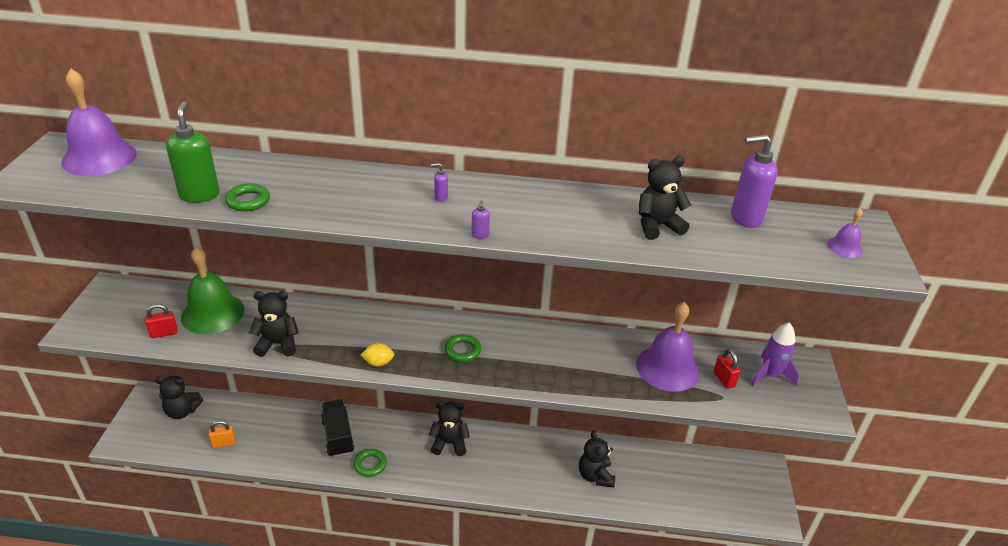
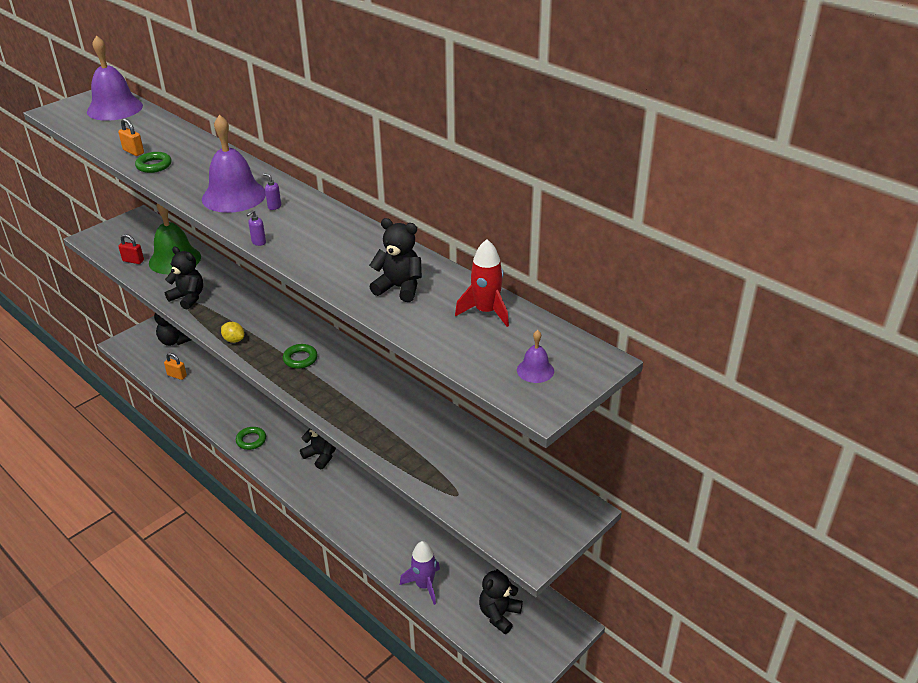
camera: 40 degrees right, 0 degrees up
(199, 195) = (133, 152): green soap dispenser -> orange padlock
(338, 436) = (251, 409): black truck -> none
(595, 476) = (406, 542): black teddy bear -> black teddy bear (499, 614)
(668, 368) = (442, 449): purple bell -> purple bell (234, 196)
(723, 379) = (478, 482): red padlock -> none
(745, 218) = (486, 311): purple soap dispenser -> red rocket
(770, 375) = (526, 501): purple rocket -> purple rocket (424, 585)

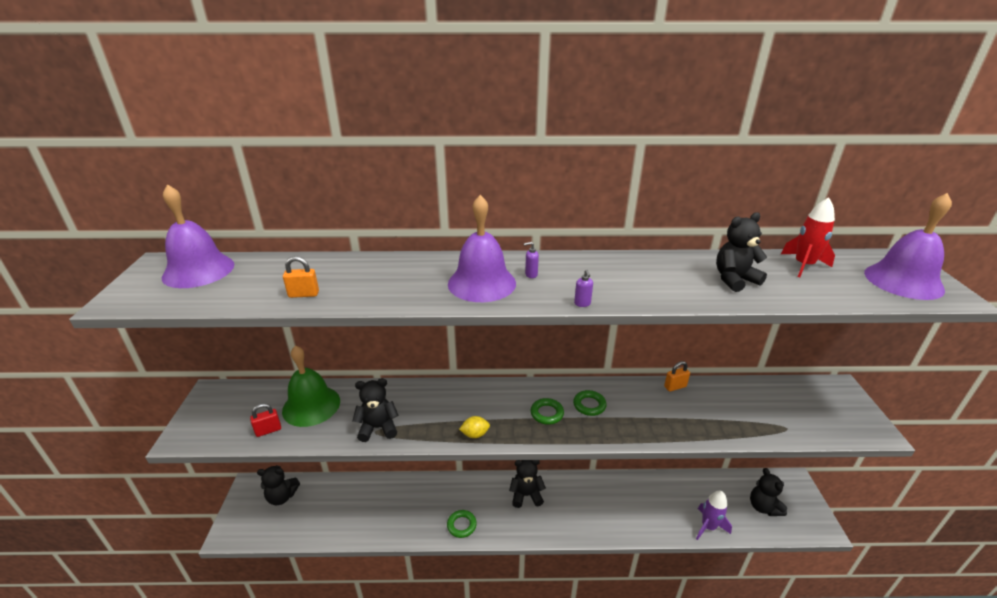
camera: 45 degrees left, 5 degrees down
(154, 165) = (352, 295): green ring -> green ring (589, 405)
(177, 375) = (325, 522): orange padlock -> orange padlock (675, 387)
(535, 370) = (903, 281): purple bell -> purple bell, size x2.20

